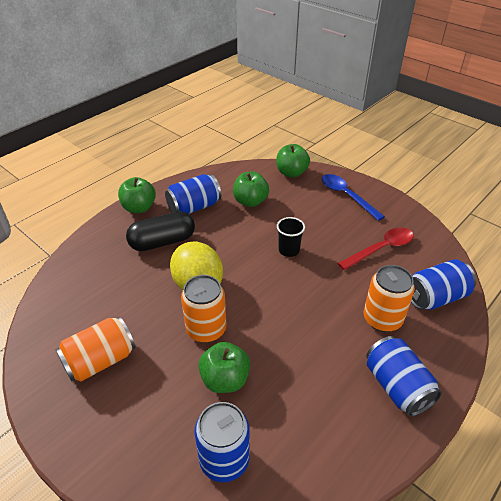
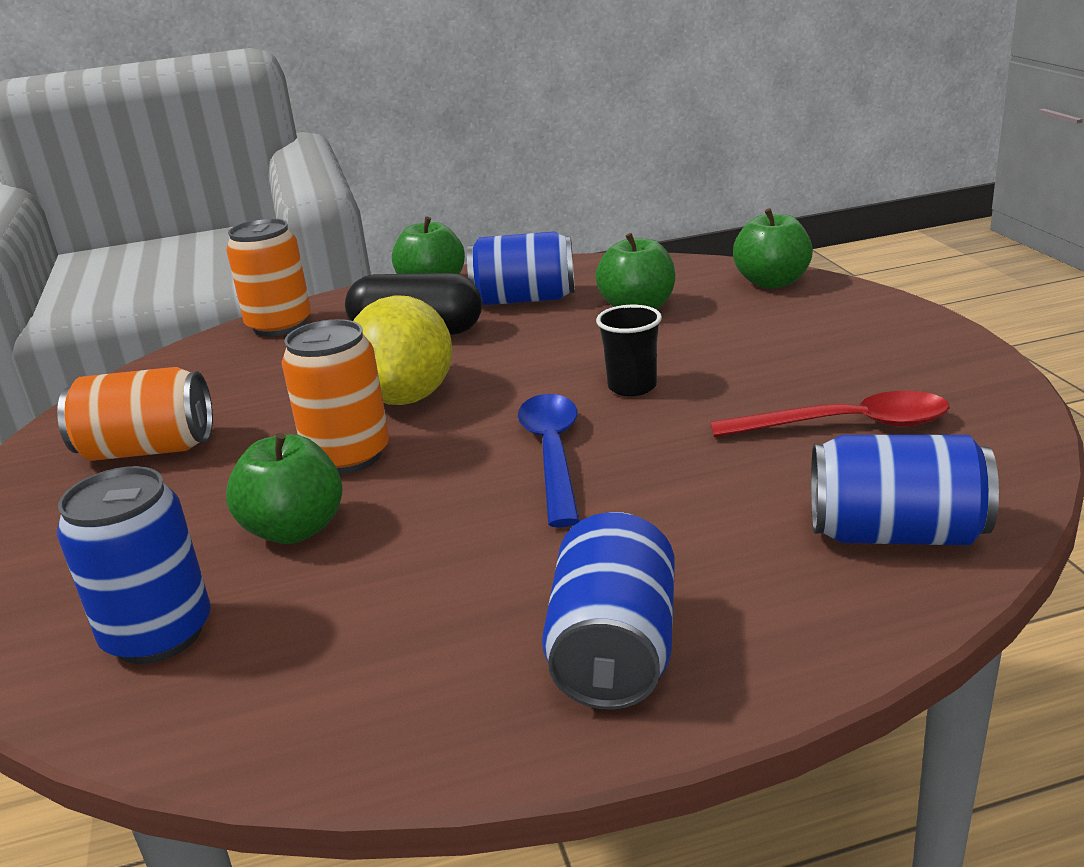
camera: 35 degrees right, 15 degrees down
(346, 196) = (859, 332): blue spoon -> blue spoon (553, 454)
(382, 319) = (713, 534): orange can -> orange can (279, 325)

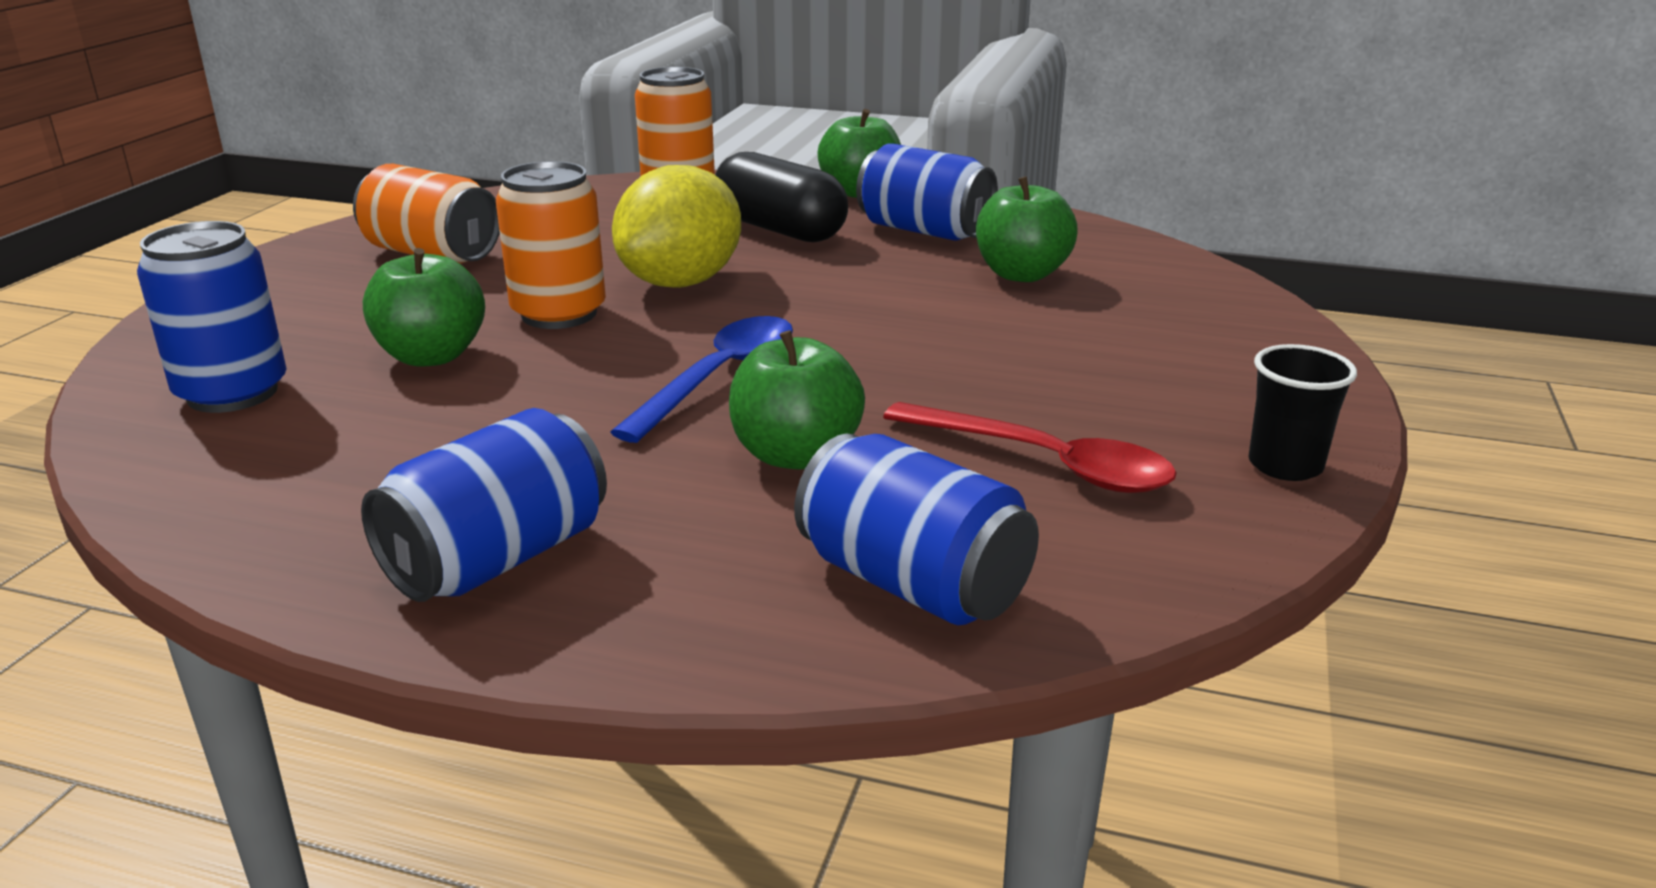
camera: 30 degrees right, 0 degrees up
(632, 387) = (891, 345): black cup -> black cup (1285, 465)
(772, 282) = (1214, 294): green apple -> green apple (795, 455)

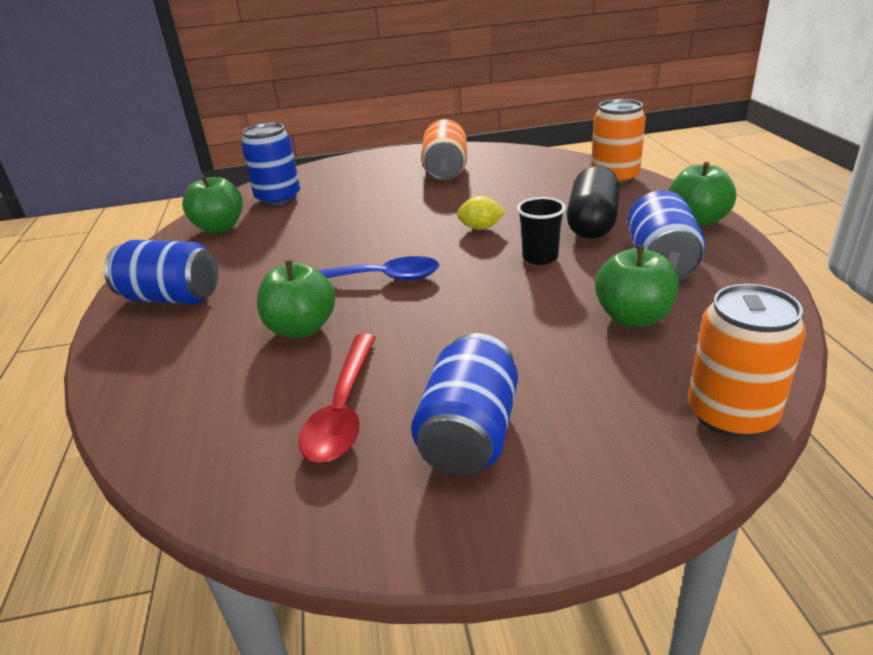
camera: 65 degrees right, 5 degrees up
(431, 356) = (340, 214): green apple -> green apple (219, 228)
(559, 314) = (409, 218): orange can -> orange can (731, 415)
(681, 282) = (480, 228): yellow lemon -> yellow lemon, size x0.47
(912, 583) = (184, 405): blue can -> blue can (469, 434)
(1285, 465) = (409, 520): black cup -> black cup (540, 257)

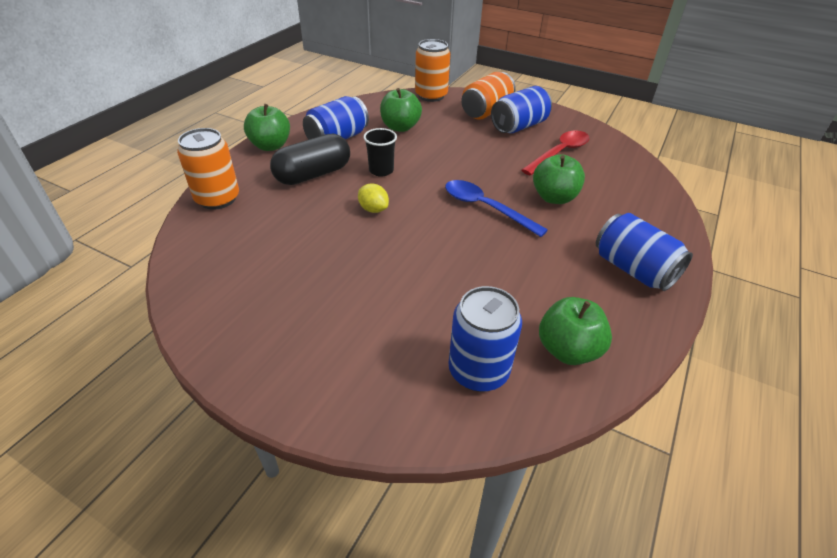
camera: 145 degrees left, 10 degrees up
(445, 171) = (283, 299): orange can -> orange can (486, 111)

